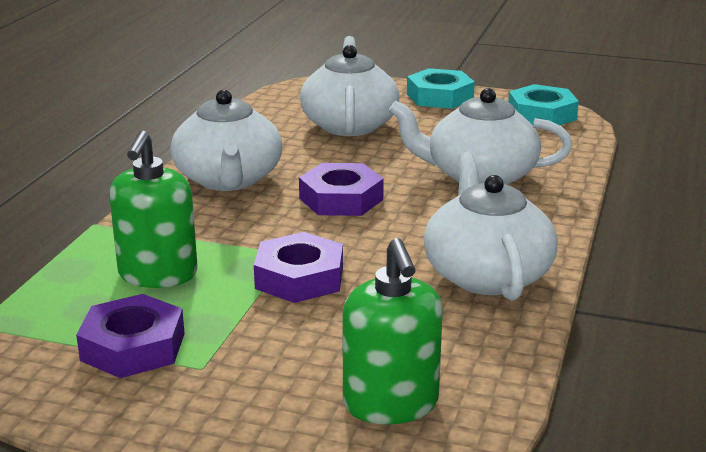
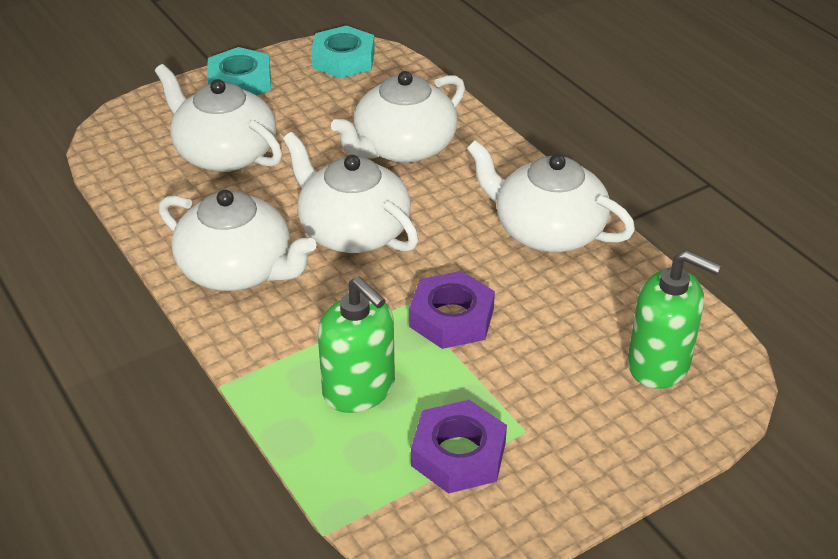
camera: 50 degrees left, 15 degrees up
(341, 199) = (353, 231): purple nut -> white teapot

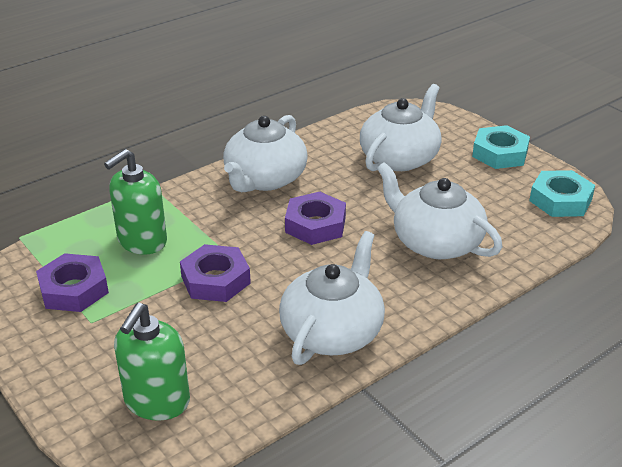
camera: 85 degrees right, 5 degrees down
(353, 231) = (315, 224): white teapot -> purple nut

